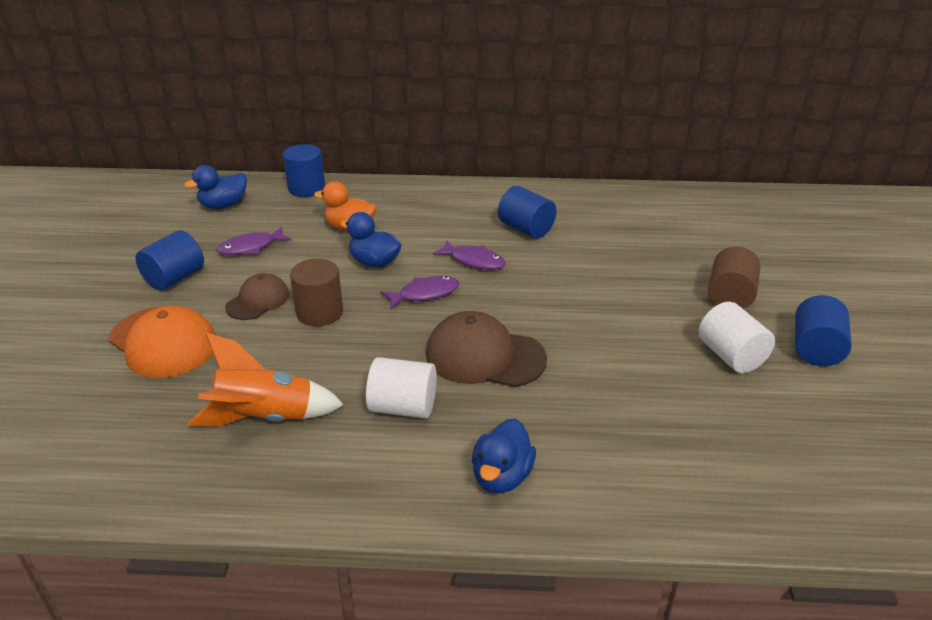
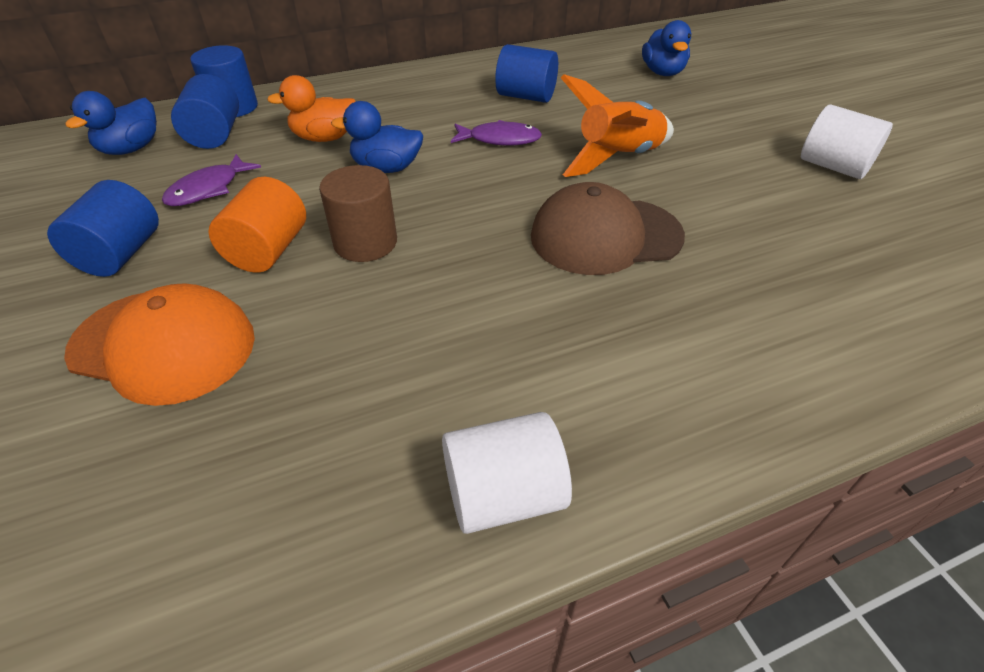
camera: 25 degrees left, 10 degrees up
(258, 300) = (268, 250): brown cap -> orange cylinder
(265, 419) = (401, 403): orange rocket -> orange rocket (618, 159)
(403, 407) = (567, 325): white cylinder -> white cylinder (503, 495)
(424, 294) = (476, 187): purple fish -> none
(501, 477) = (754, 368): blue duck -> blue duck (662, 72)
(729, 296) = (774, 113): brown cylinder -> none
(815, 349) = (892, 141): blue cylinder -> blue cylinder (215, 135)

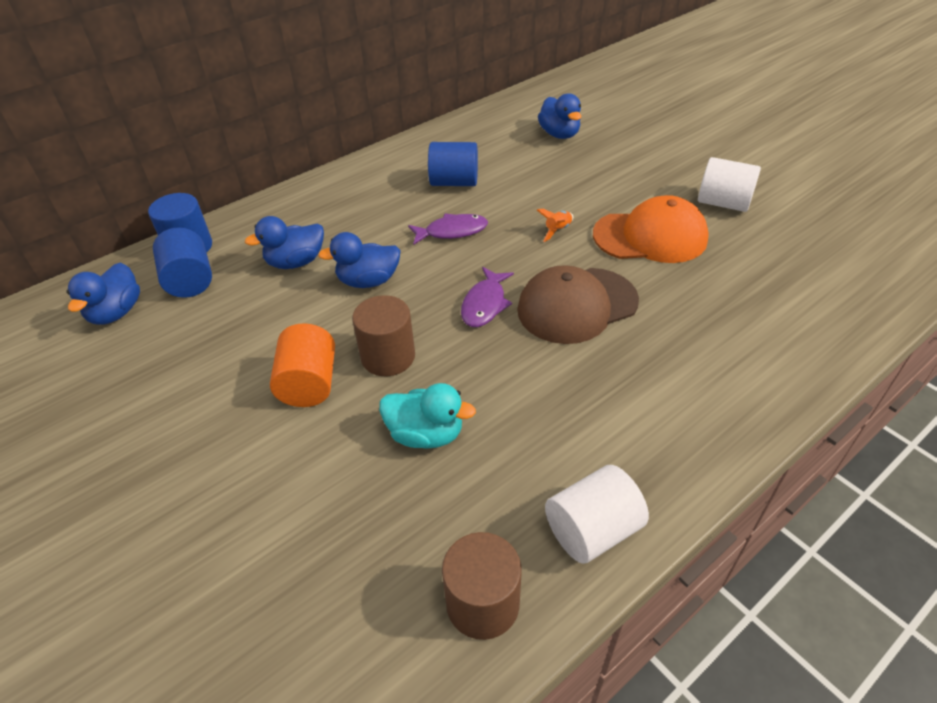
camera: 15 degrees left, 0 degrees up
(121, 254) = (178, 419): blue cylinder -> none
(164, 345) = (271, 489): orange cap -> orange cap (650, 236)
(208, 189) = (219, 338): purple fish -> purple fish (485, 304)
(319, 545) = (482, 603): none -> brown cylinder
(324, 138) = (296, 262): orange duck -> blue duck
(361, 330) = (426, 434): none -> turquoise duck
(618, 159) = (557, 230): orange rocket -> orange rocket, size x0.42

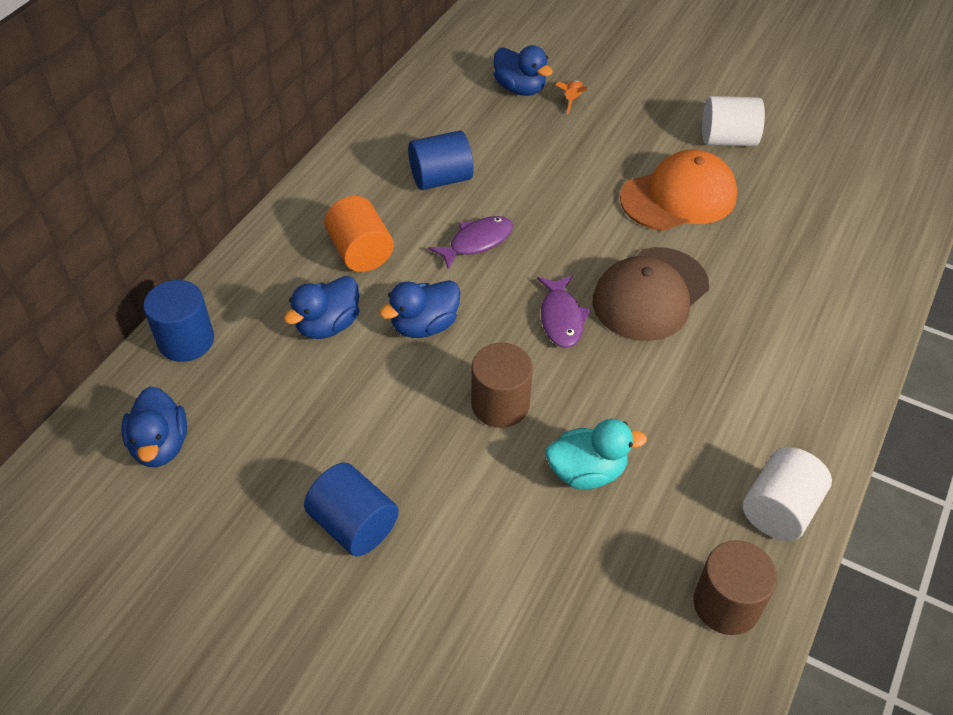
camera: 25 degrees left, 5 degrees up
(190, 281) = (220, 382): blue cylinder -> blue cylinder (354, 524)
(309, 384) = (439, 458): orange cylinder -> orange cylinder (361, 252)
(557, 230) = (585, 212): orange rocket -> orange rocket (572, 100)

